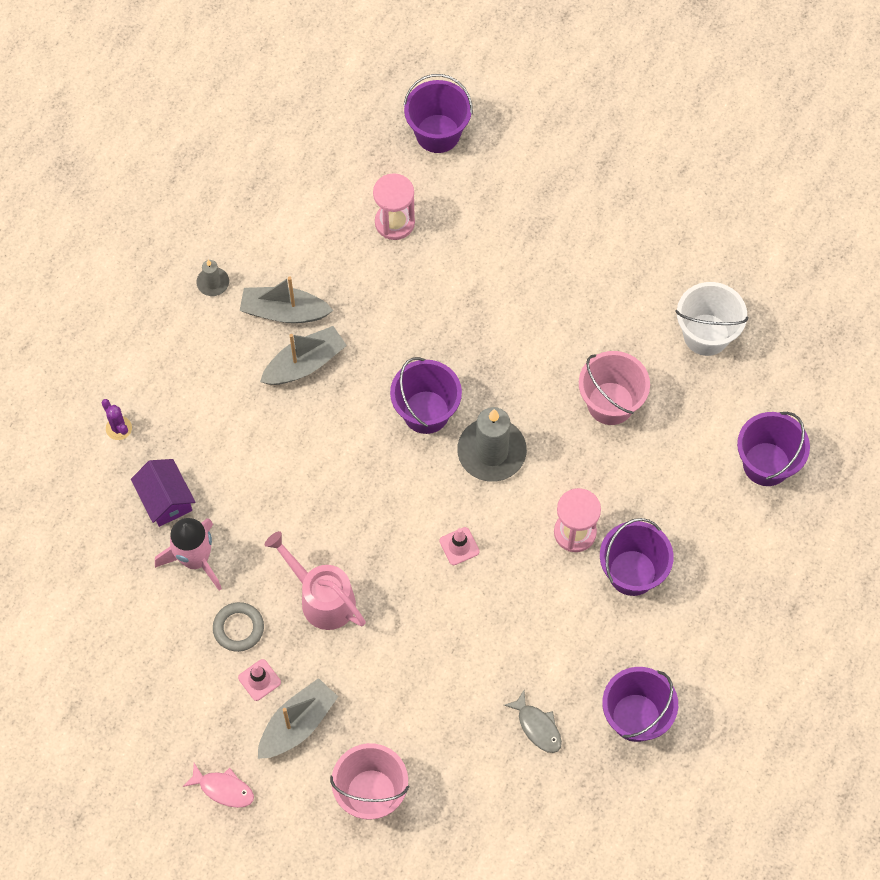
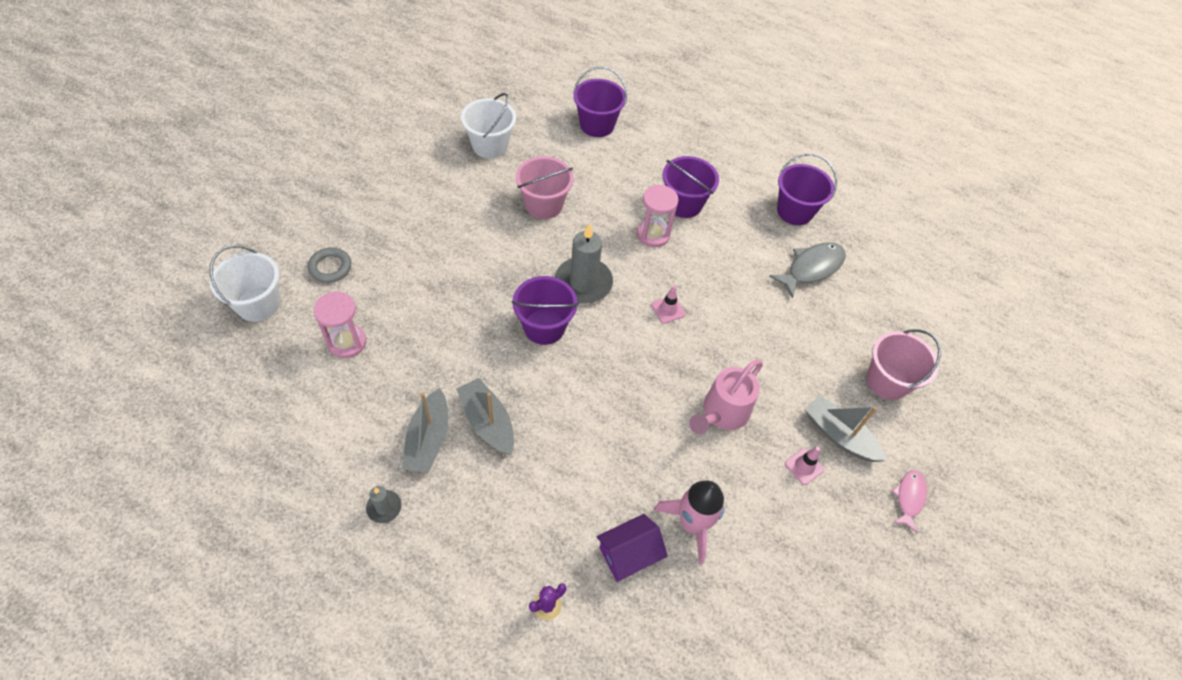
camera: 95 degrees left, 10 degrees down
(238, 628) = (757, 484): grey ring -> grey ring (330, 267)
(438, 133) = (258, 304): purple bucket -> white bucket
(537, 727) = (811, 268): grey fish -> grey fish, size x1.61

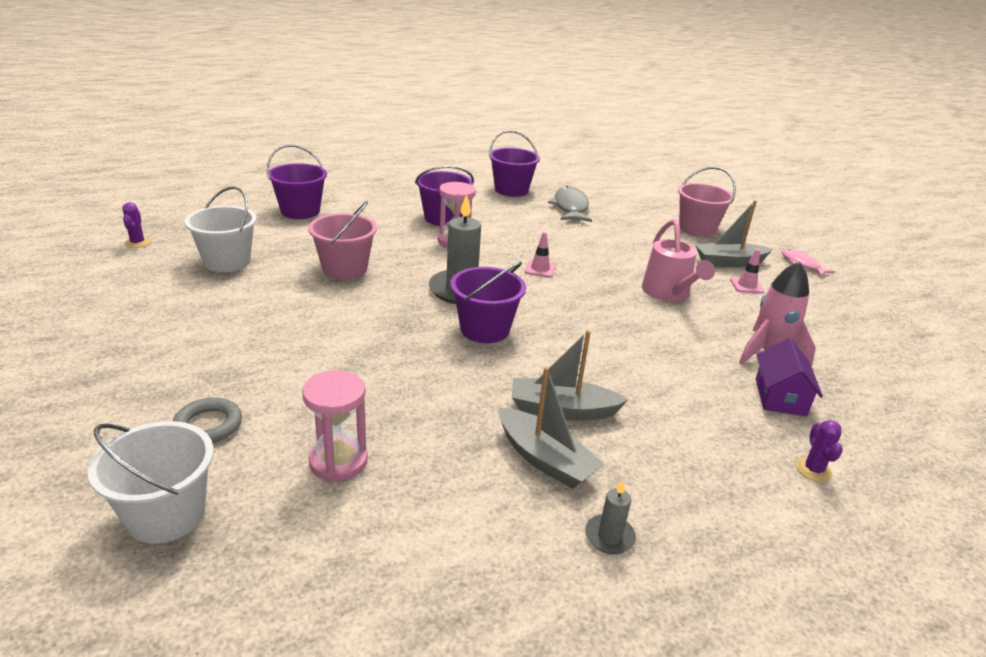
camera: 50 degrees left, 25 degrees down
(467, 92) = (137, 243): none -> purple cactus

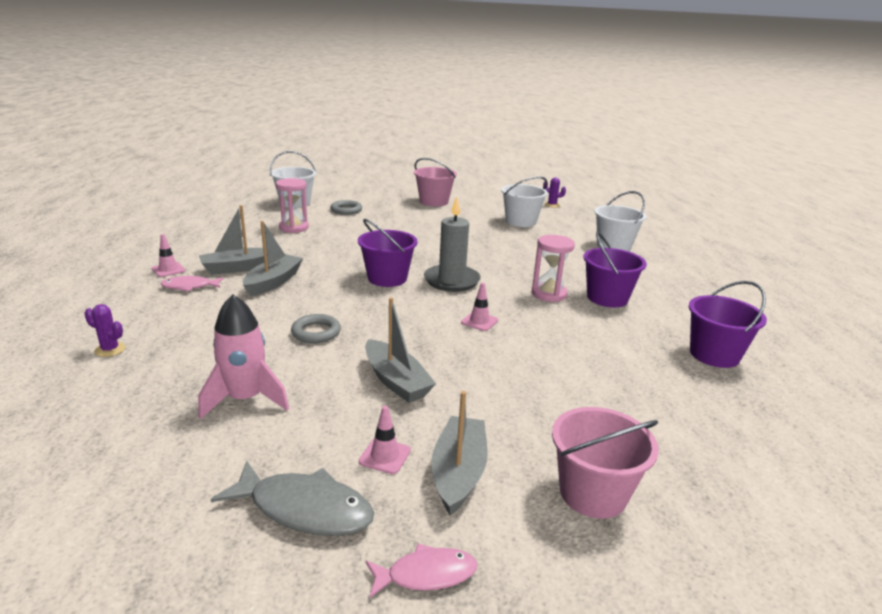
camera: 110 degrees right, 5 degrees down
(300, 211) = (614, 246): purple bucket -> white bucket
(344, 269) = (501, 249): pink bucket -> pink bucket (434, 202)
(570, 207) = (661, 386): grey fish -> grey fish (304, 509)
(609, 536) = (168, 270): grey candle -> pink traffic cone
(637, 482) = (189, 287): none -> pink fish
(641, 346) = (316, 332): none -> grey ring
(668, 294) = (396, 381): pink watering can -> grey boat
(780, 397) = (187, 374): purple house -> none

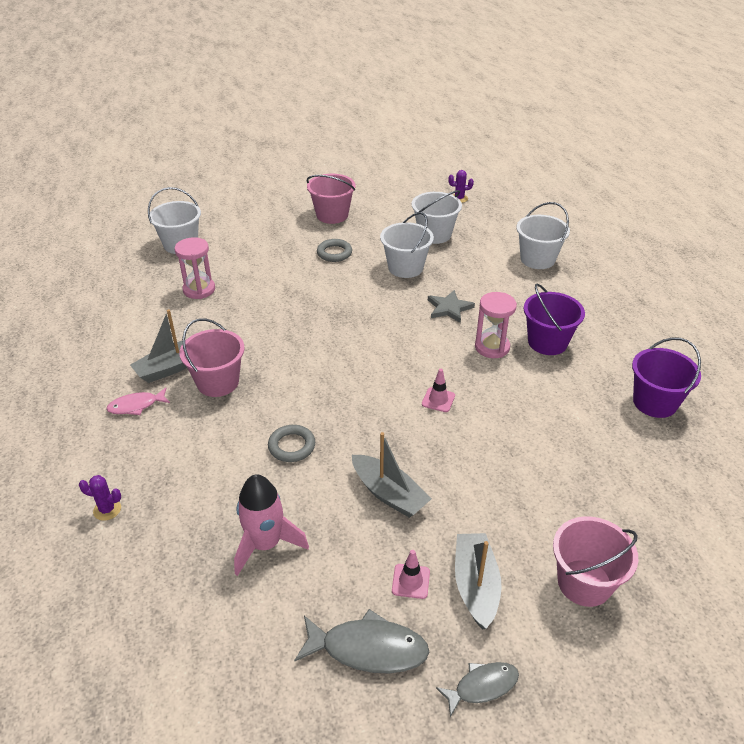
camera: 10 degrees left, 15 degrees up
(168, 270) = (100, 384): pink traffic cone -> none
(273, 282) = (218, 382): grey boat -> pink bucket
(346, 210) = (243, 248): grey ring -> grey ring (334, 253)
(387, 278) = (329, 354): purple bucket -> none
(426, 574) = (482, 686): pink fish -> grey fish
(451, 281) = (393, 345): grey candle -> none
(485, 237) = (405, 267): none -> white bucket
(516, 265) = (449, 308): none -> grey star

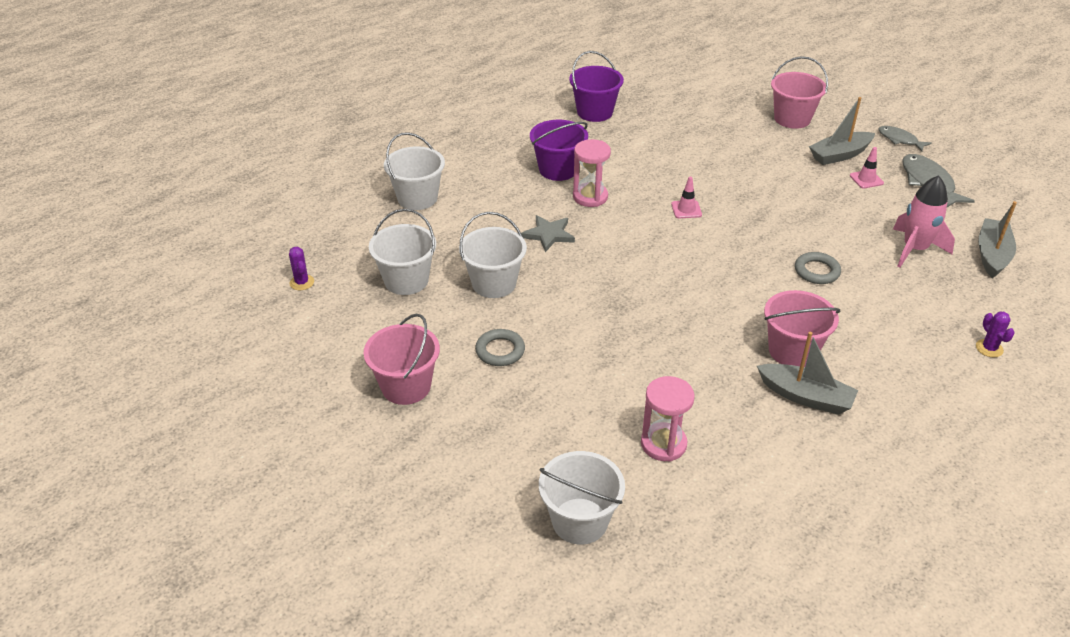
camera: 115 degrees left, 0 degrees up
(136, 406) = (878, 395): pink fish -> none
(389, 493) = (808, 207): grey boat -> grey boat (992, 255)

